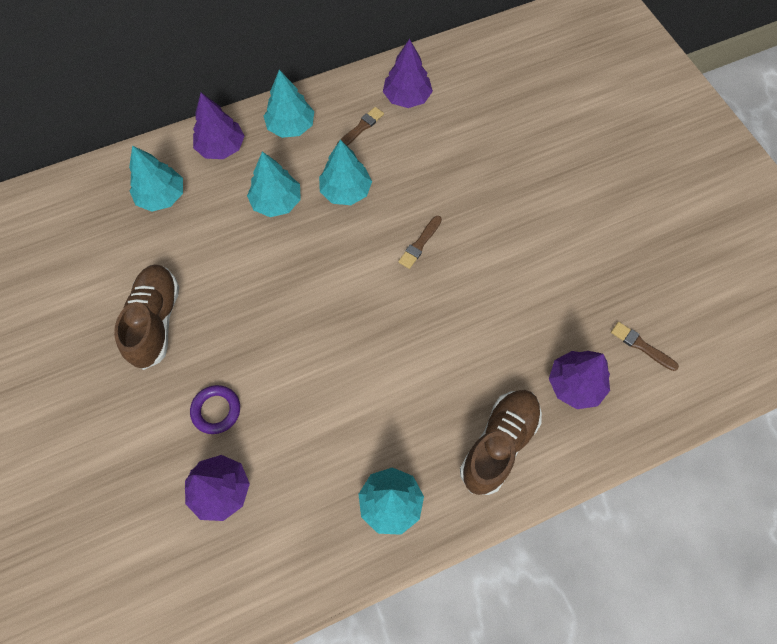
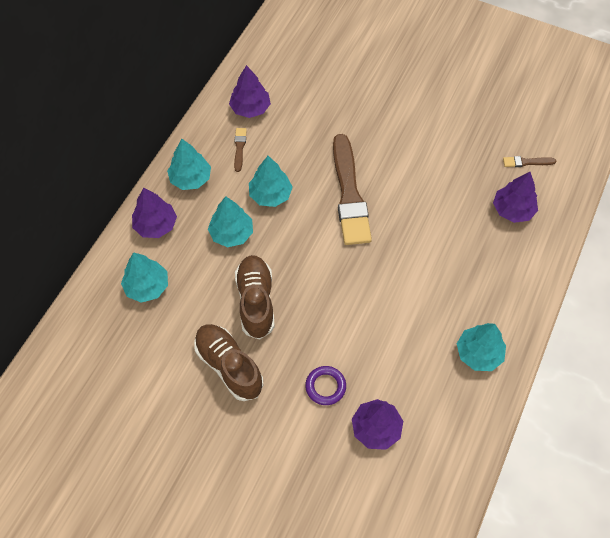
camera: 40 degrees left, 5 degrees down
(420, 244) = (349, 194): brown brush -> brown brush, size x2.41
(499, 444) = (504, 274): brown shoe -> brown shoe (256, 301)

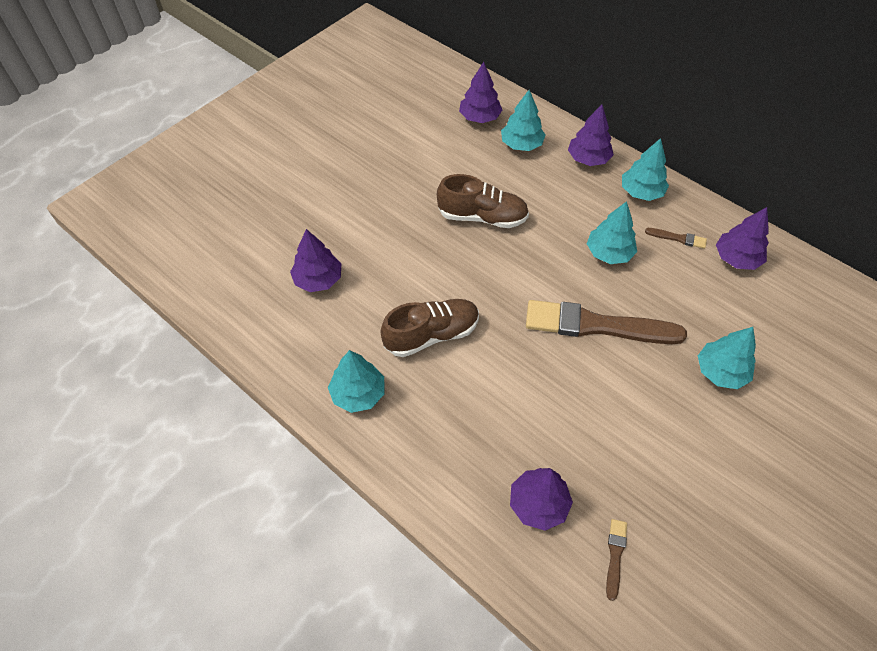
camera: 105 degrees right, 5 degrees down
(112, 335) = (479, 117): none -> purple tree
(229, 366) = (422, 186): brown shoe -> brown shoe (431, 335)
(231, 233) = (566, 212): turquoise tree -> turquoise tree (720, 371)
(325, 386) = (375, 251): purple ring -> none

